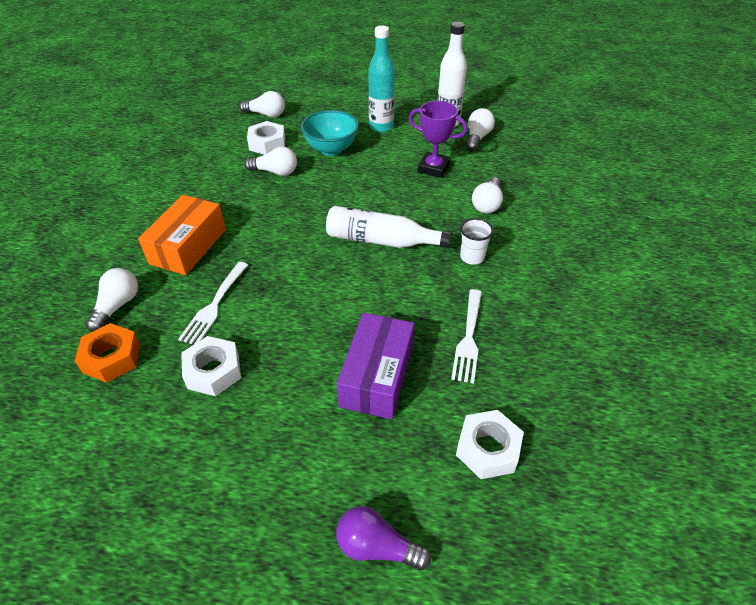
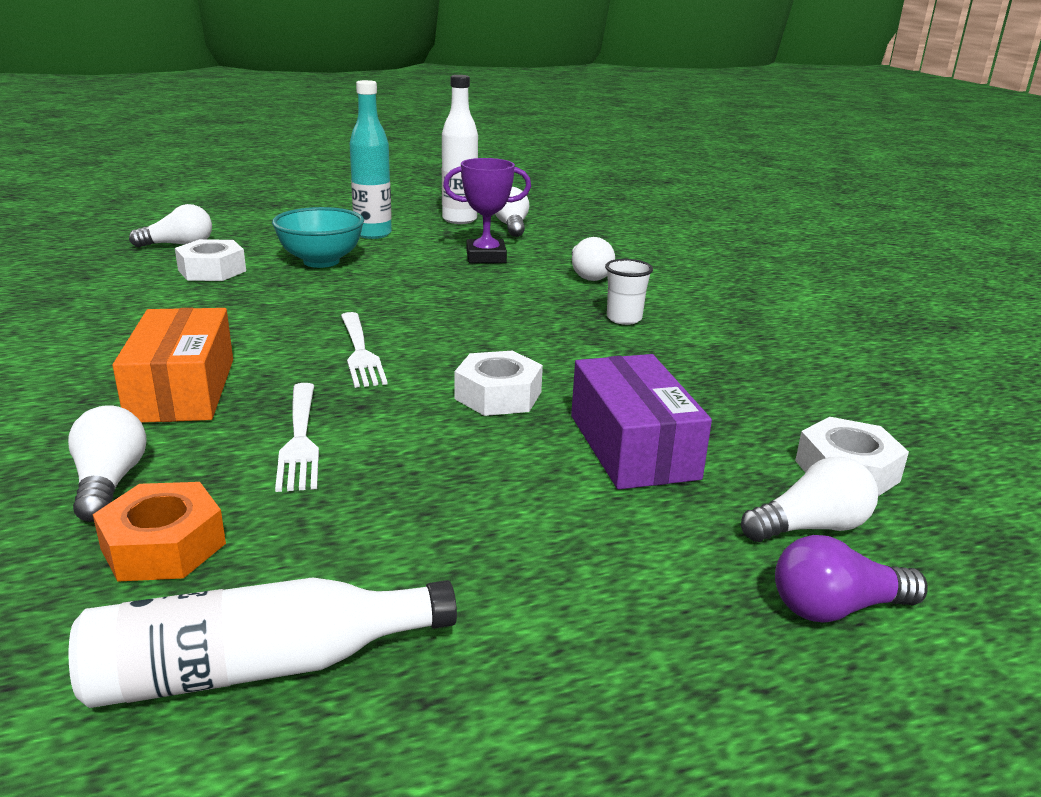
camera: 30 degrees left, 20 degrees down
(213, 371) = (378, 509): white nut -> white nut (498, 395)
(275, 172) = (255, 294): white light bulb -> white light bulb (811, 527)
(381, 241) = (490, 327): white bottle -> white bottle (258, 667)
(468, 338) = (704, 384): white fork -> white fork (360, 352)

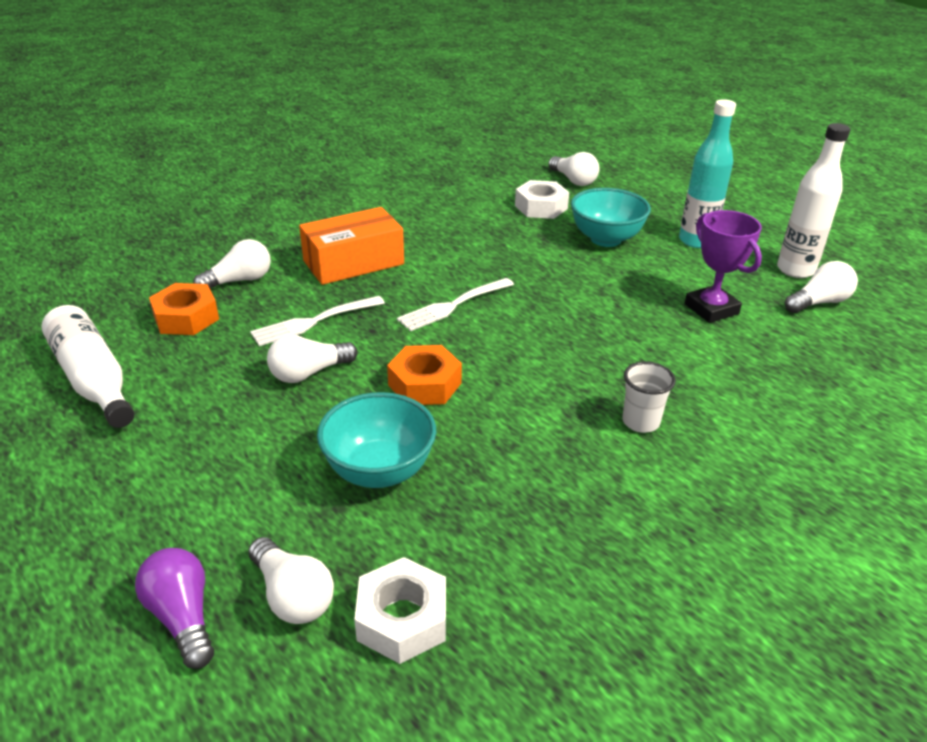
camera: 70 degrees right, 10 degrees up
(498, 395) = (425, 384): white nut -> orange nut
(588, 274) = (736, 378): white light bulb -> white light bulb (309, 373)
(633, 446) = (379, 471): purple box -> turquoise bowl

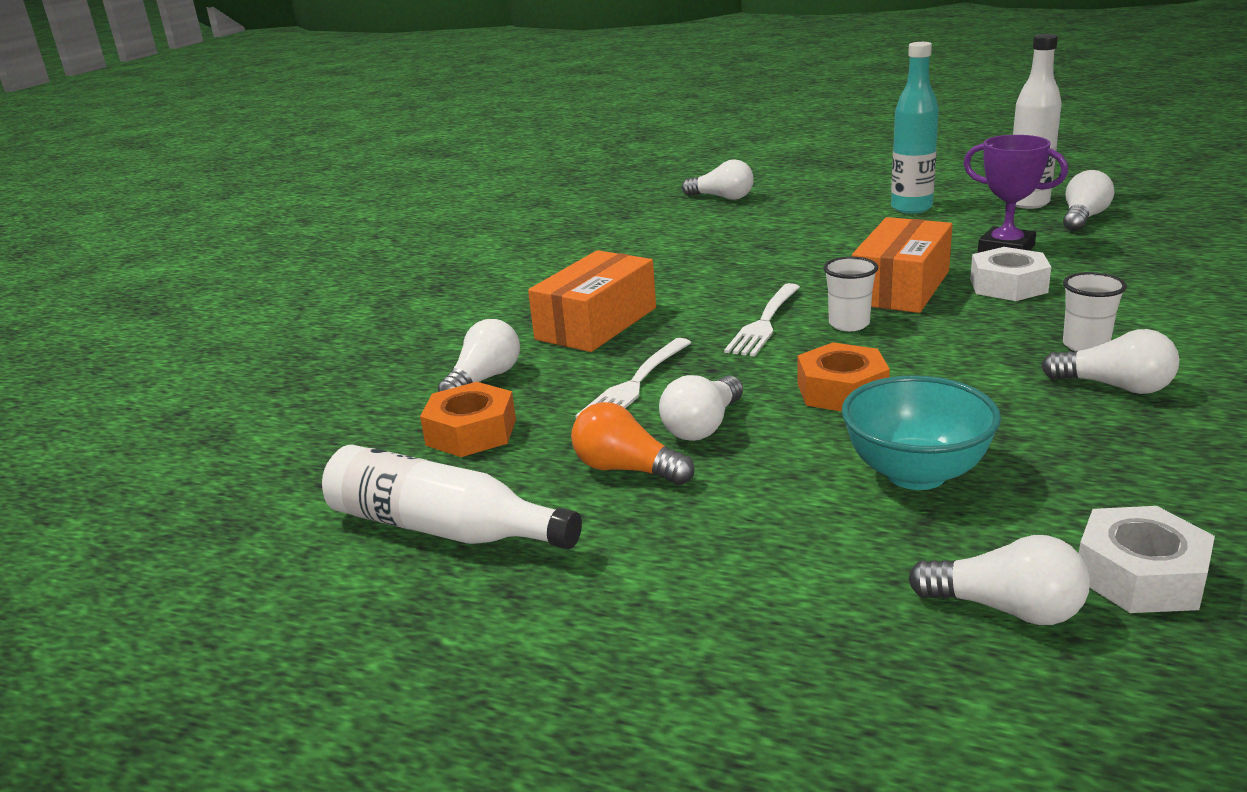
camera: 25 degrees left, 10 degrees down
(183, 617) = (924, 683): purple light bulb -> none
(228, 385) = (626, 469): none -> orange light bulb
(505, 330) = (849, 324): none -> white cup
(541, 207) = (724, 225): white nut -> white nut (1008, 285)
(584, 313) = (901, 287): none -> orange box
(605, 239) = (827, 230): turquoise bowl -> none
(608, 467) = (1115, 386): none -> white light bulb

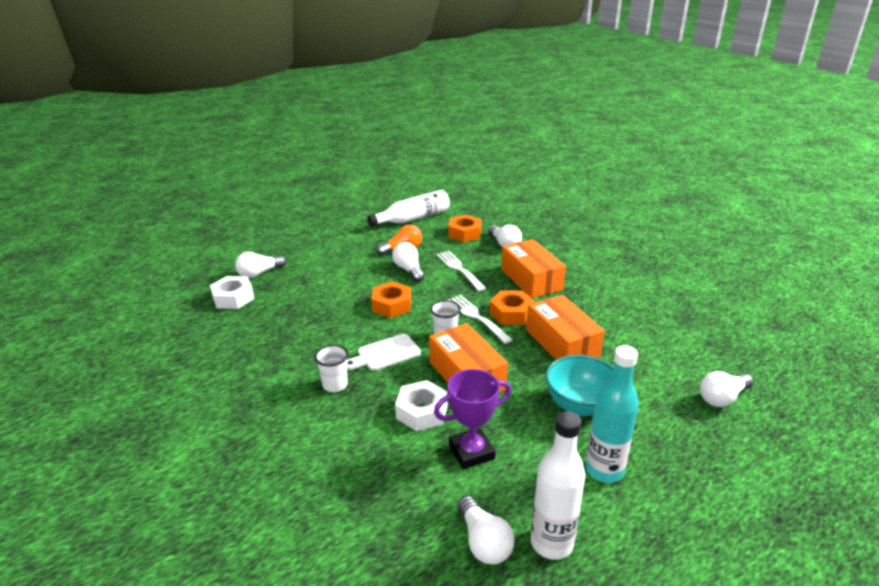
camera: 120 degrees right, 5 degrees up
(717, 307) = (511, 313): none -> orange nut
(740, 266) = (562, 343): none -> orange box
(915, 473) = (324, 292): turquoise bowl -> turquoise bowl (579, 406)
(961, 344) = (385, 354): none -> white cutting board
(1115, 386) = (299, 365): white light bulb -> none

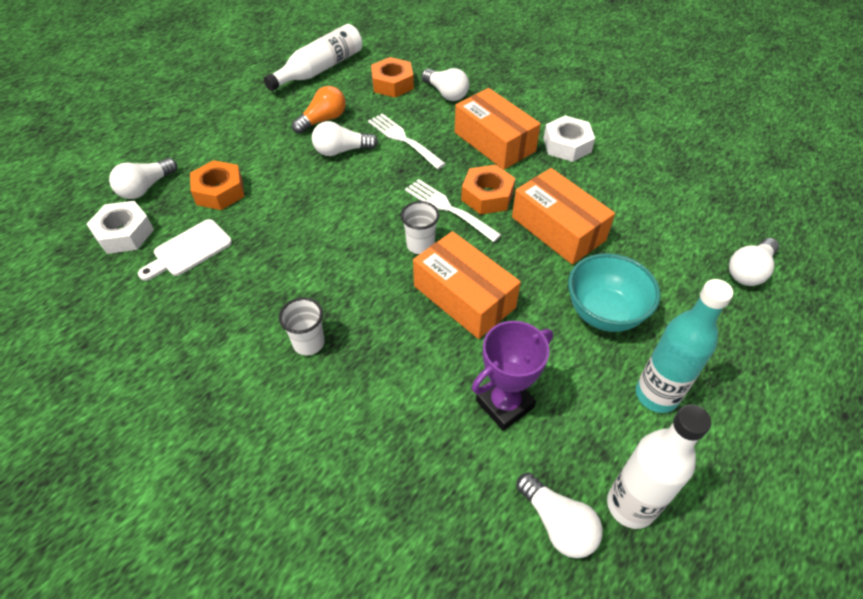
camera: 15 degrees left, 20 degrees up
(385, 354) = (355, 284): white cutting board -> white cutting board (189, 250)
(392, 305) = (338, 209): orange nut -> orange nut (219, 191)
(409, 270) = (341, 151): white light bulb -> white light bulb turned 60 degrees counterclockwise
(422, 412) = (428, 360): white nut -> white nut (567, 145)

